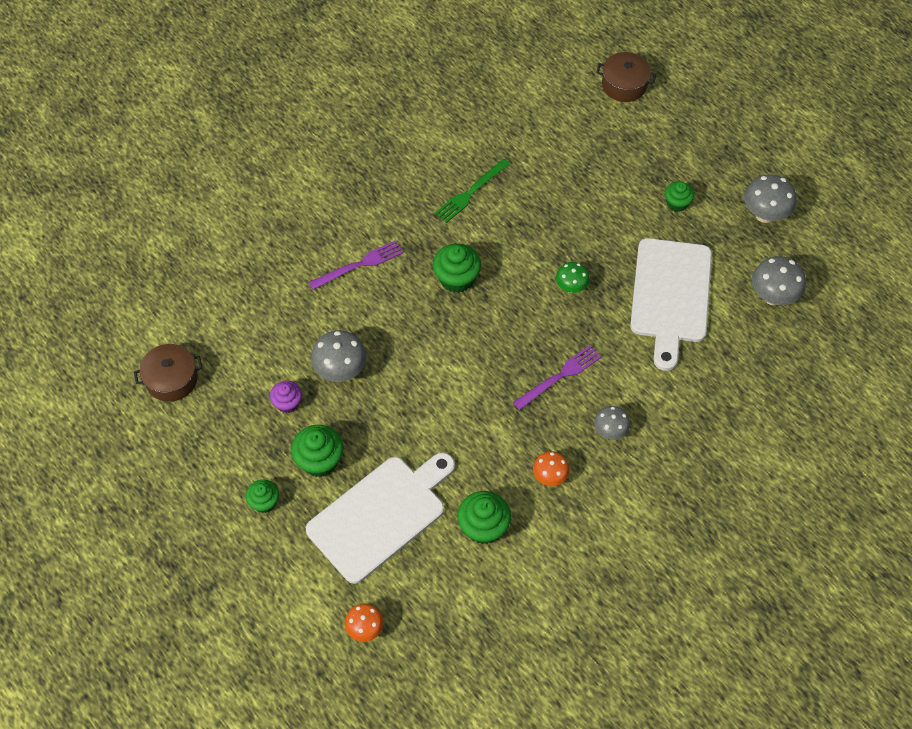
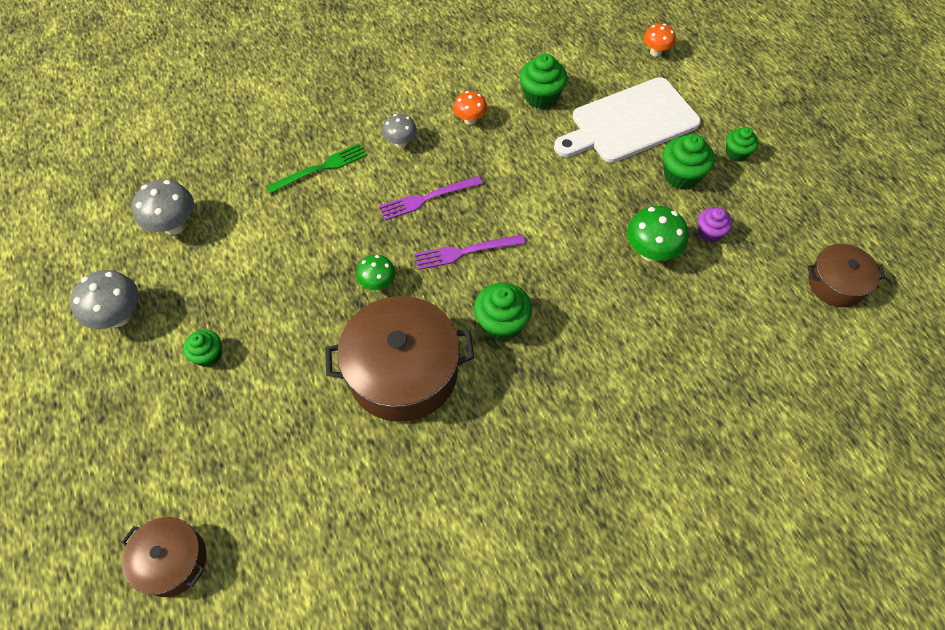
camera: 165 degrees left, 0 degrees up
(341, 371) = (650, 252): grey mushroom -> green mushroom
(359, 265) = (612, 367): purple fork -> purple fork (466, 252)
(471, 192) = (450, 434): green fork -> green fork (320, 168)
(522, 225) = (403, 372): none -> brown pot
(670, 296) = (277, 250): white cutting board -> none

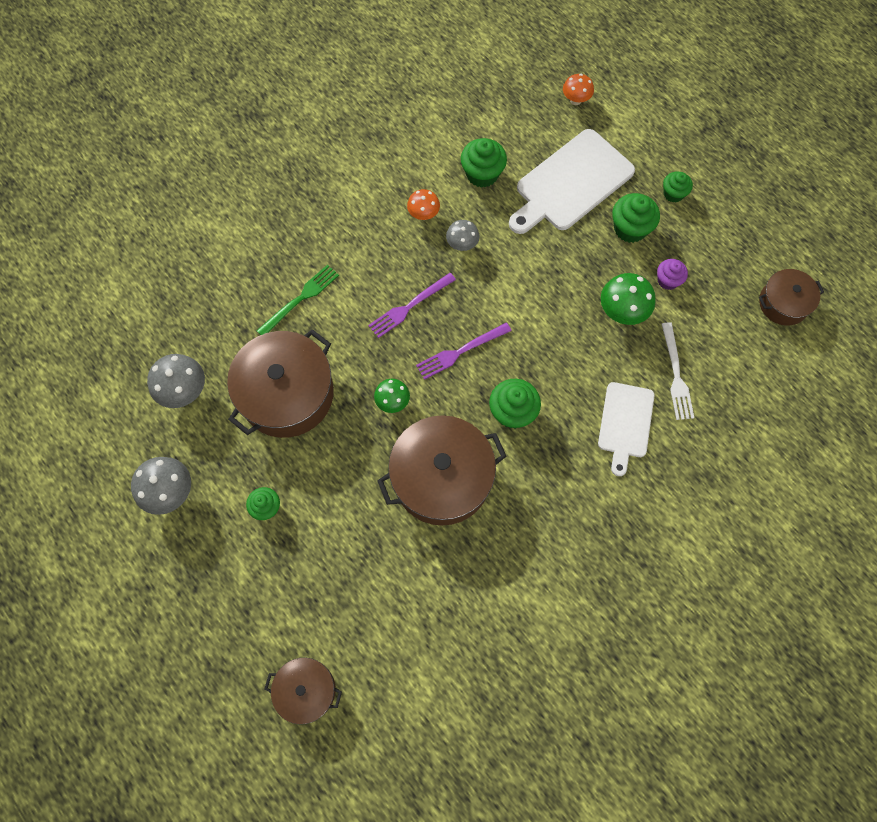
camera: 15 degrees left, 10 degrees up
(273, 251) = (287, 394): none -> brown pot
(400, 143) = (366, 254): grey mushroom -> grey mushroom (462, 245)
(623, 365) = (625, 423): none -> white cutting board
(695, 328) = (676, 374): none -> white fork

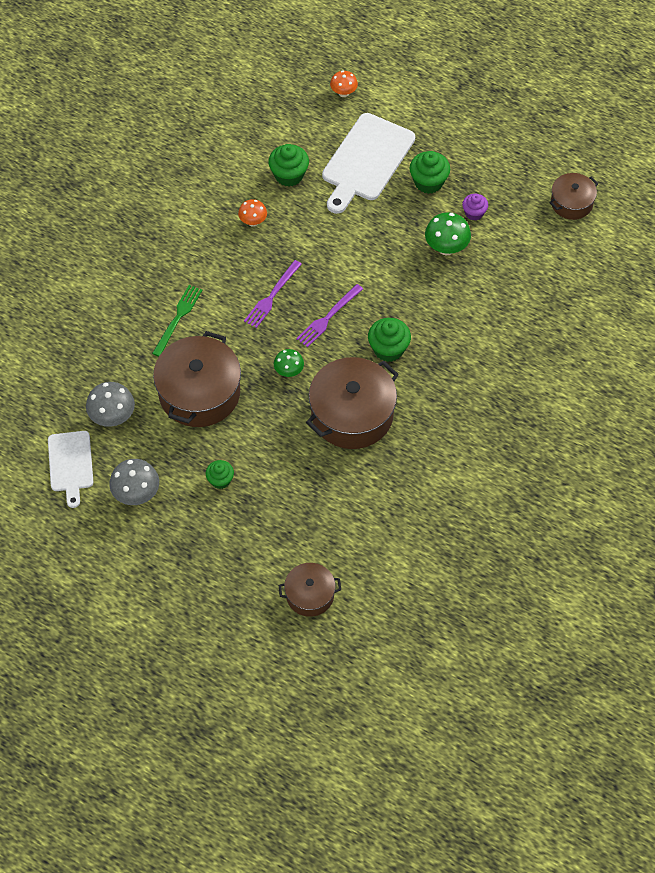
camera: 20 degrees left, 10 degrees down
(462, 245) = (295, 236): grey mushroom -> none
(625, 423) = (480, 329): white cutting board -> white cutting board (70, 464)
(673, 194) = (453, 144): green cupcake -> none
(676, 374) = (507, 281): white fork -> none

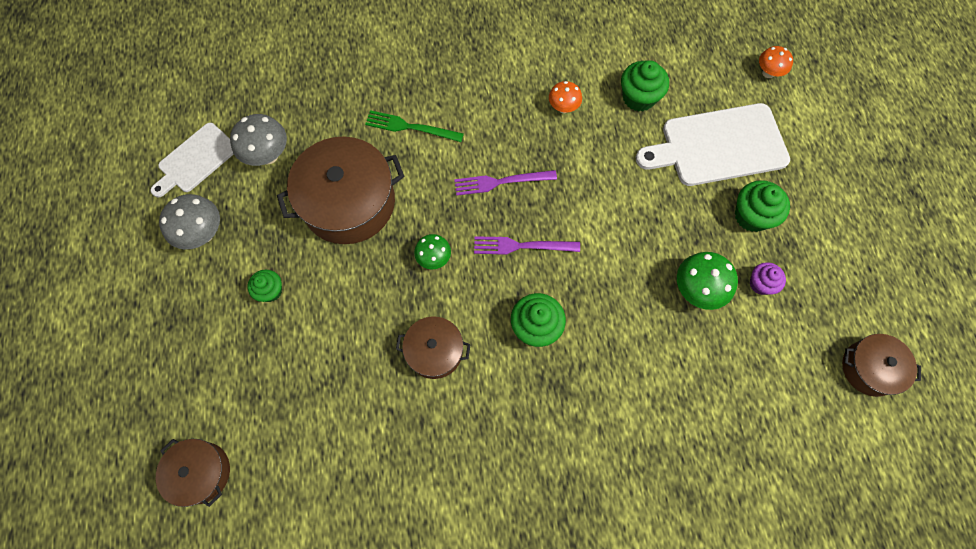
camera: 50 degrees right, 10 degrees up
(178, 318) = (411, 127): green fork -> green fork turned 150 degrees counterclockwise
(352, 414) = (434, 351): brown pot -> brown pot, size x0.55

